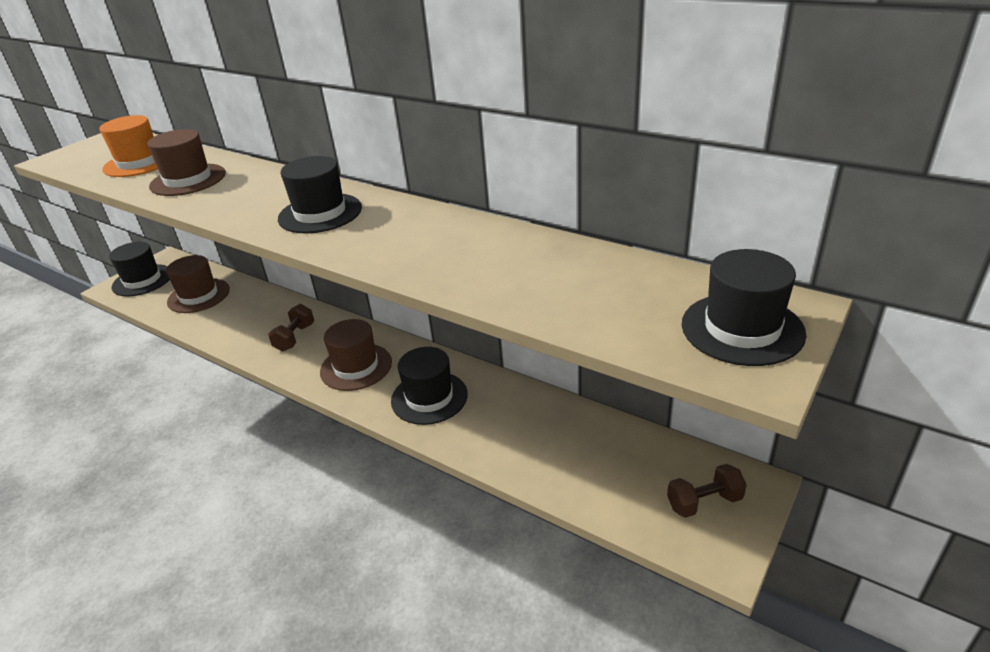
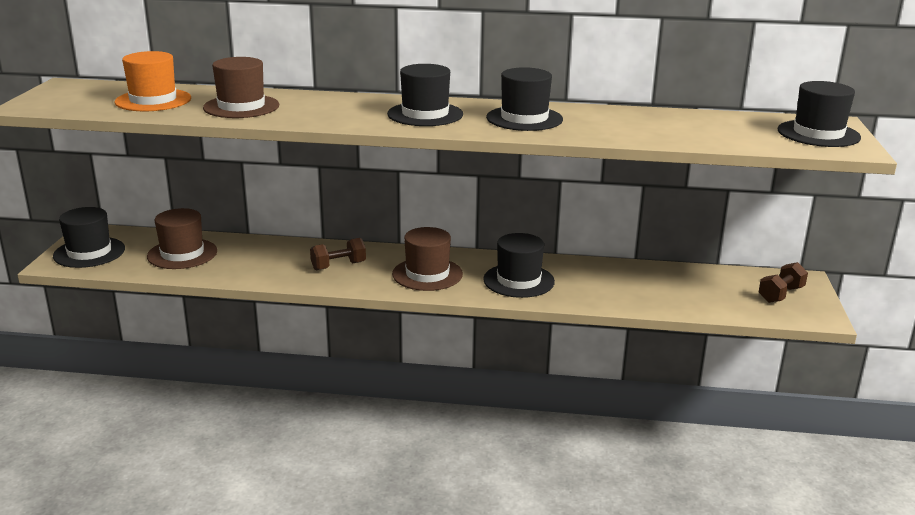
camera: 30 degrees left, 10 degrees down
(295, 337) = (338, 266): brown dumbbell -> brown dumbbell turned 75 degrees clockwise
(405, 235) = (524, 118): none -> black hat

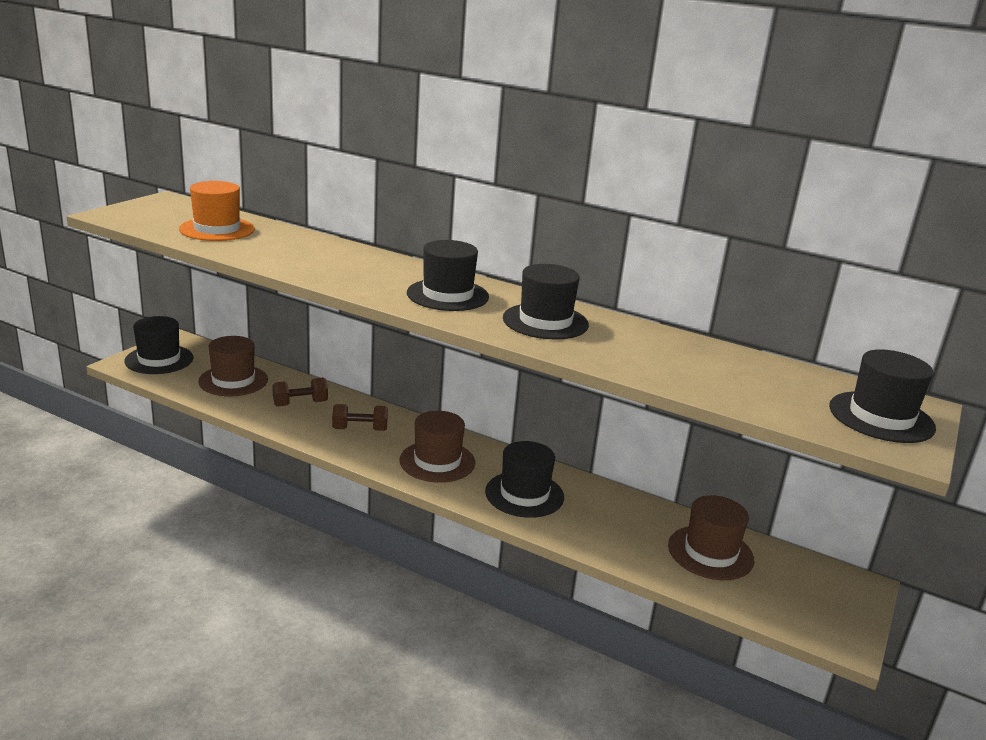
camera: 20 degrees right, 0 degrees up
(241, 107) = (284, 251): brown hat -> brown hat (710, 553)
(781, 294) = (817, 597): brown dumbbell -> brown dumbbell (300, 404)

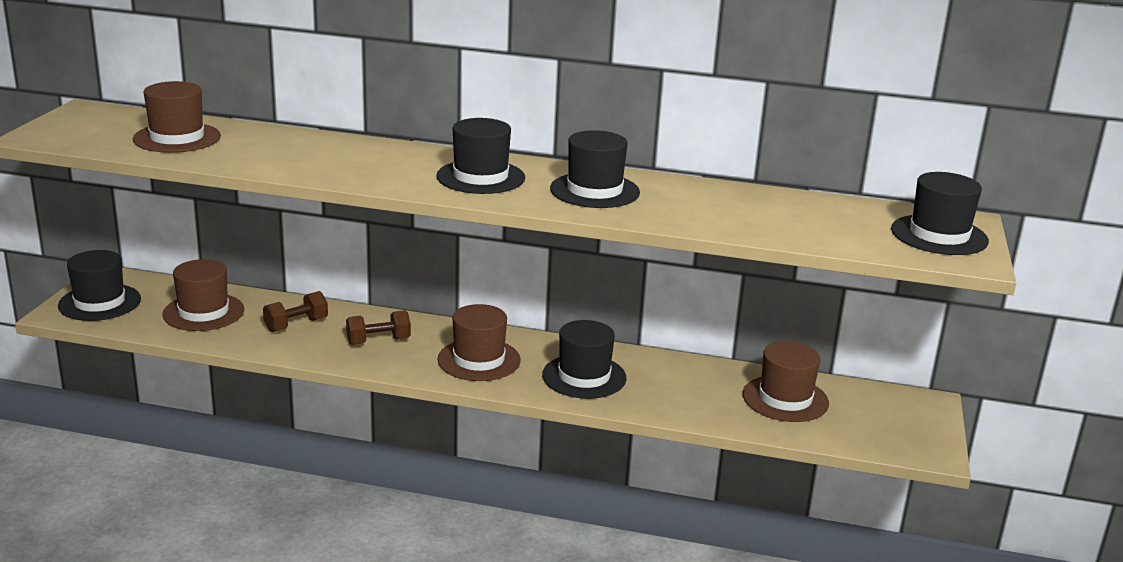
camera: 15 degrees left, 0 degrees up
(217, 229) = (177, 138): orange hat -> brown hat

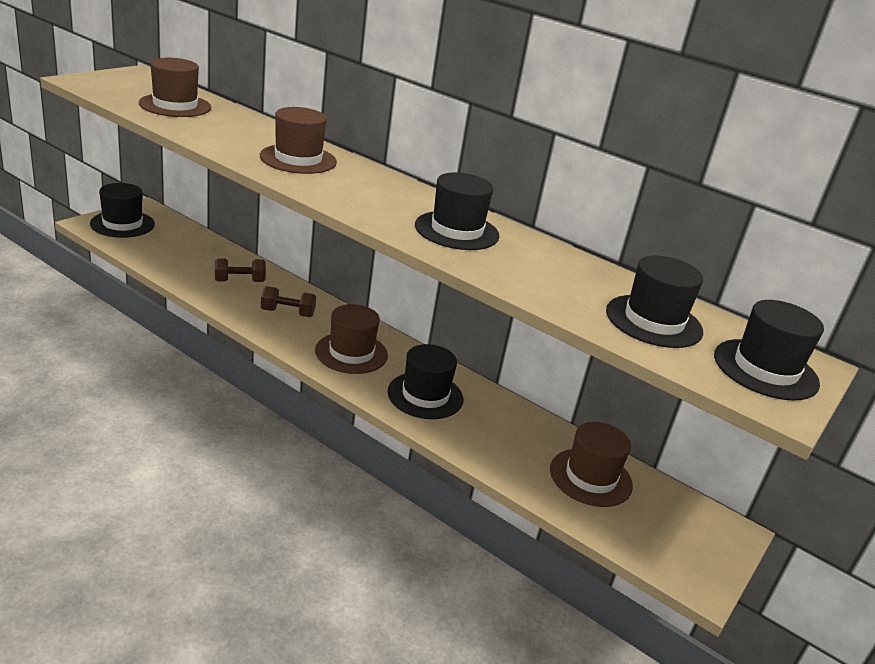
camera: 20 degrees right, 5 degrees up
(203, 312) = (184, 252): brown hat -> brown hat (298, 159)
(480, 177) = (370, 193): black hat -> black hat (653, 321)

